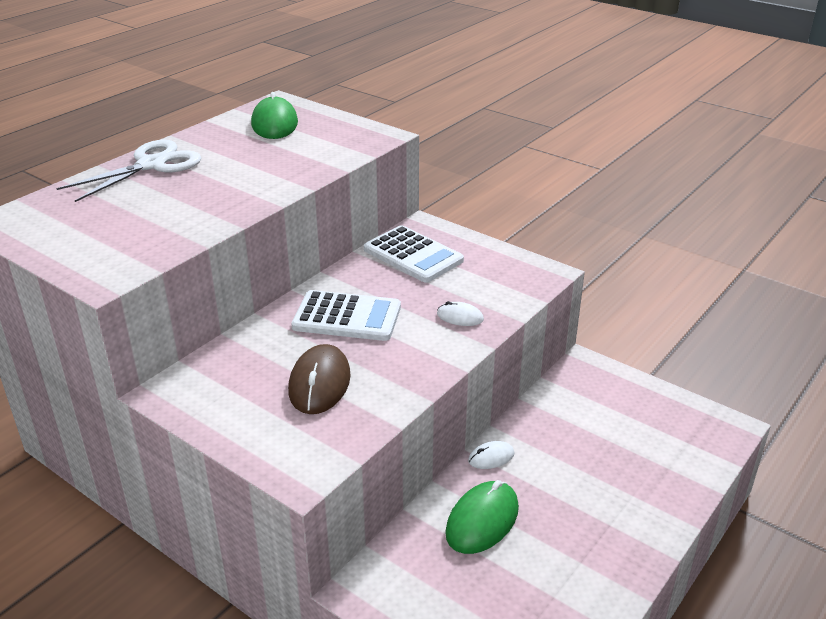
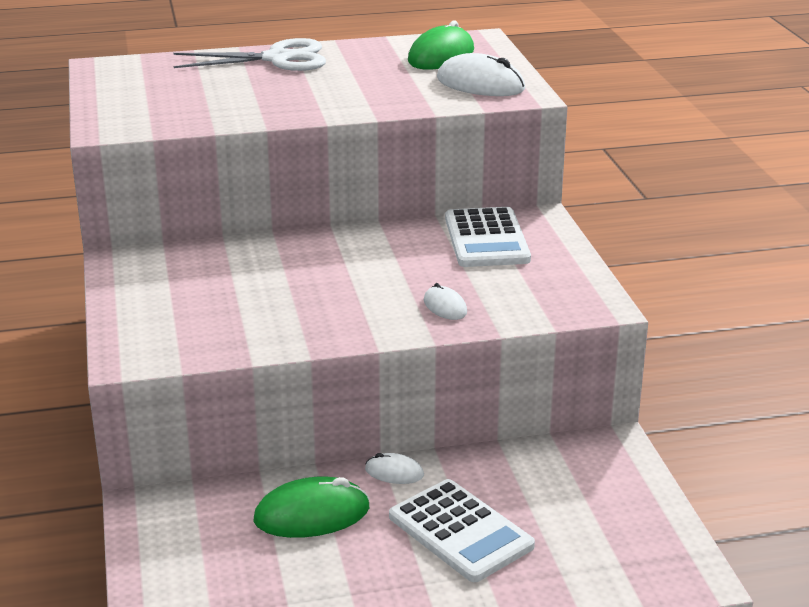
camera: 40 degrees right, 5 degrees down
(319, 383) = (240, 303): brown mouse -> none
(338, 137) = (480, 84): none -> white mouse
(347, 317) = (342, 265): white calculator -> white calculator (460, 532)

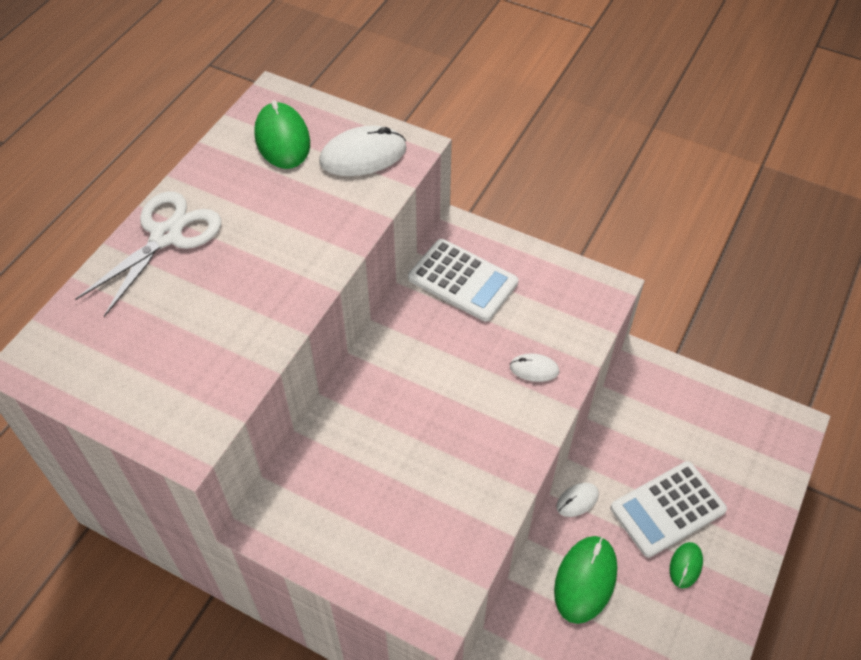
camera: 50 degrees left, 25 degrees up
(408, 571) = (685, 565): none -> green mouse
(460, 532) = (667, 509): white calculator -> white calculator turned 150 degrees clockwise

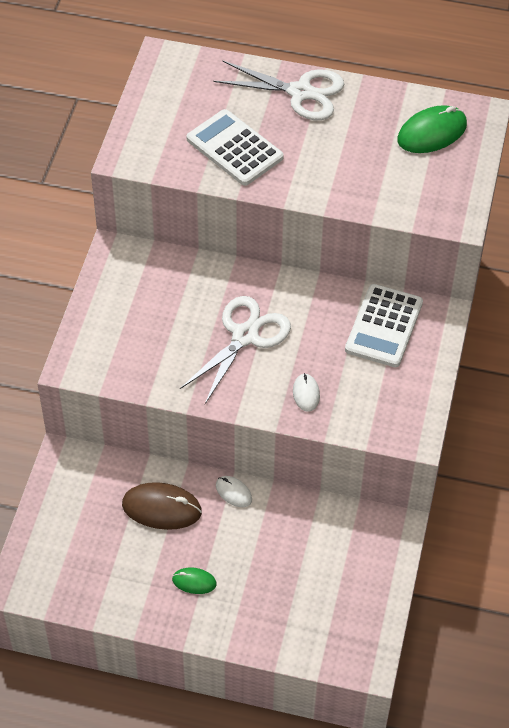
camera: 75 degrees right, 0 degrees up
(363, 155) = (434, 189): white mouse -> none
(440, 410) = (245, 336): none -> white scissors
(585, 580) = (161, 508): green mouse -> brown mouse
(667, 509) = (245, 563): white calculator -> white calculator (234, 148)

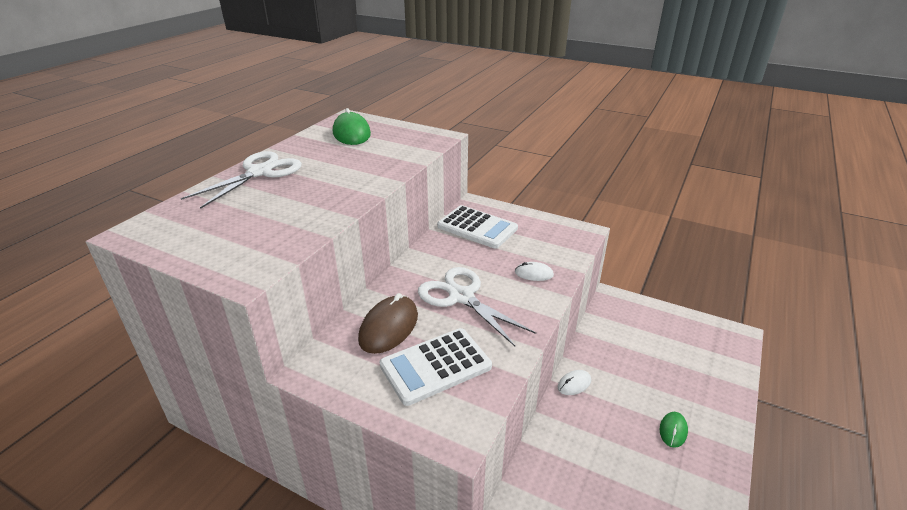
camera: 75 degrees left, 20 degrees down
(161, 508) = (588, 441): brown mouse -> brown mouse (389, 327)
(234, 148) = (294, 210): white calculator -> white calculator (435, 366)

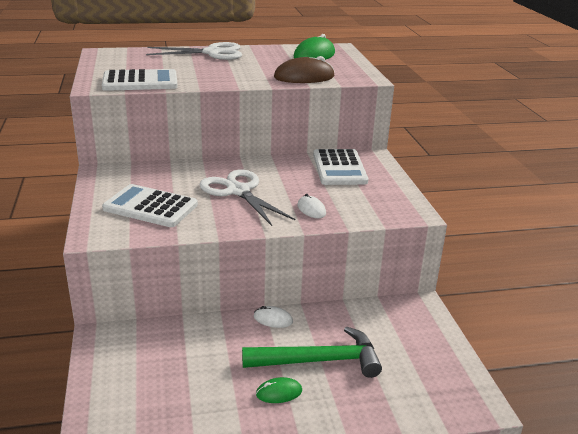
camera: 50 degrees right, 5 degrees down
(278, 242) = (140, 82): none -> white calculator
(389, 327) = (170, 179): brown mouse -> brown mouse (304, 77)
(461, 297) = (238, 191): white scissors -> white scissors turned 45 degrees counterclockwise
(646, 386) = (318, 360): none -> green hammer

